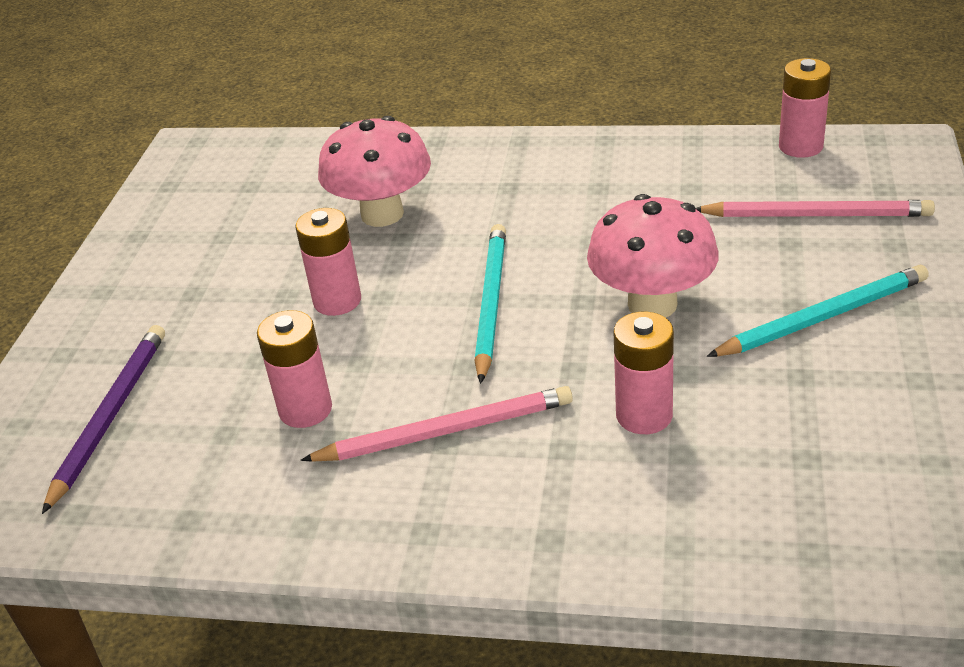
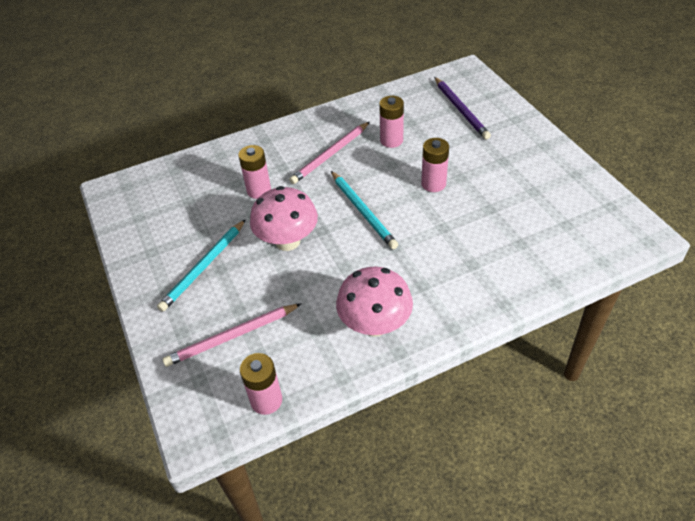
camera: 145 degrees right, 10 degrees up
(382, 214) = (470, 237): pink mushroom -> pink mushroom (375, 324)

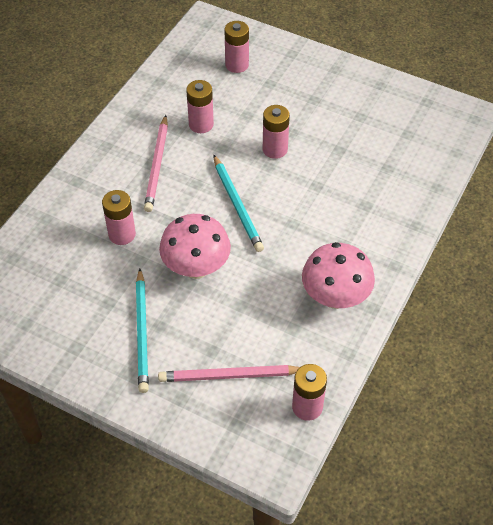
camera: 40 degrees left, 5 degrees up
(232, 337) = (229, 376): pink pencil -> pink pencil turned 60 degrees clockwise
(363, 211) = (237, 205): turquoise pencil -> turquoise pencil turned 45 degrees clockwise
(461, 110) = (237, 65): purple pencil -> pink battery

